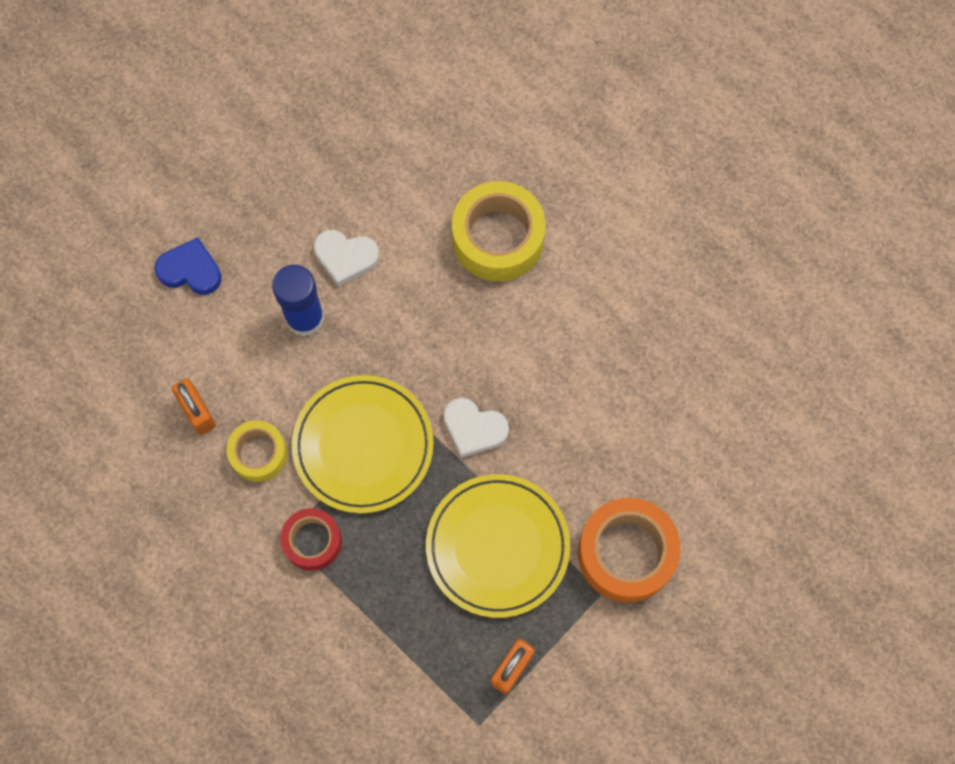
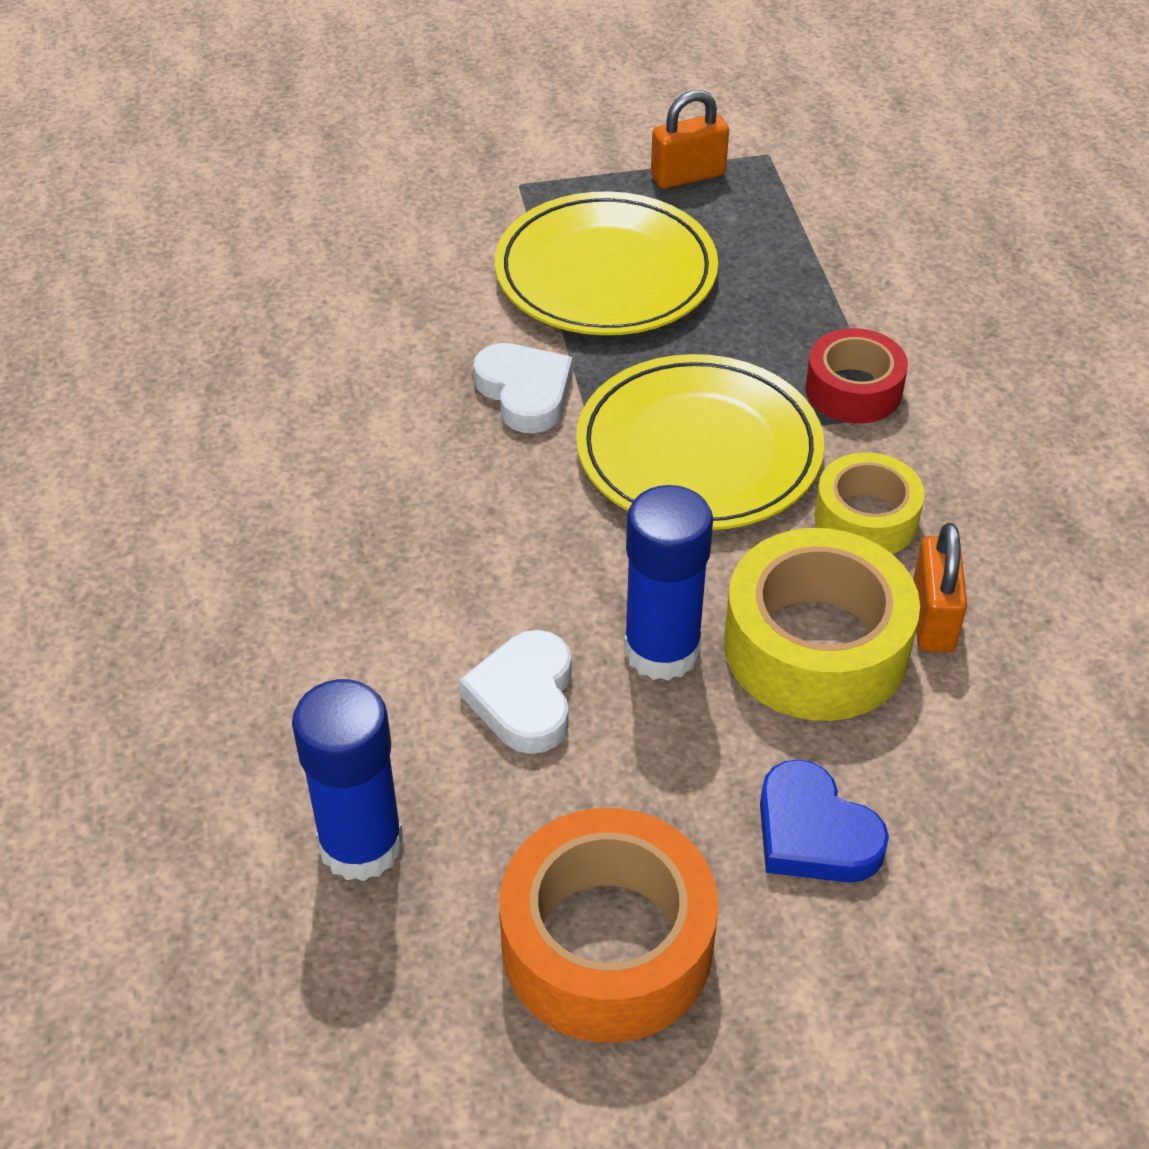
camera: 145 degrees left, 25 degrees down
(346, 258) = (524, 698): white heart -> white heart turned 135 degrees counterclockwise
(360, 157) = (361, 845): none -> blue glue stick
(498, 238) = (261, 589): yellow tape -> yellow tape (816, 646)
(626, 553) = (455, 199): orange tape -> orange tape (607, 944)

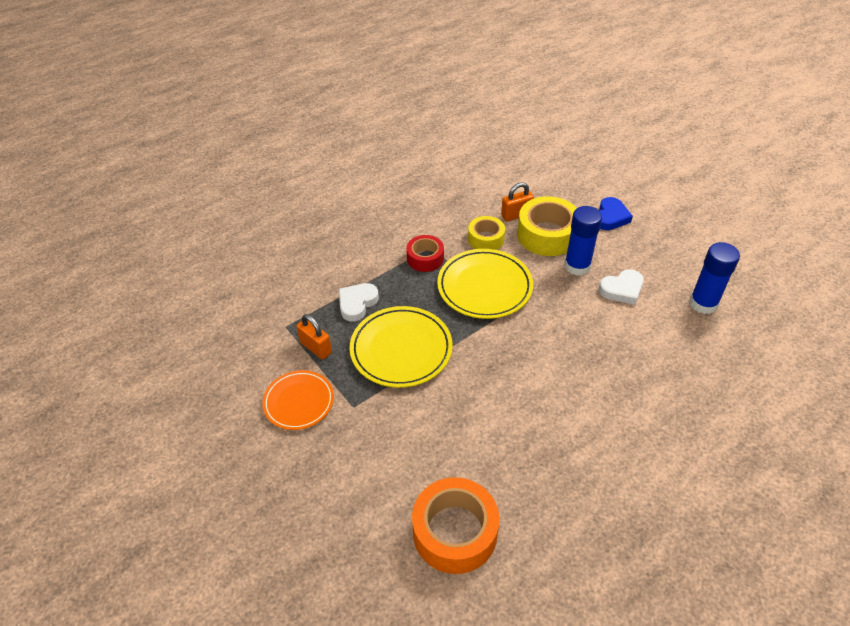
camera: 115 degrees left, 0 degrees up
(525, 393) = (489, 346): white heart -> white heart (357, 303)
(576, 131) = (299, 402): none -> orange plate
(607, 944) = (680, 243): orange tape -> orange tape (455, 532)

